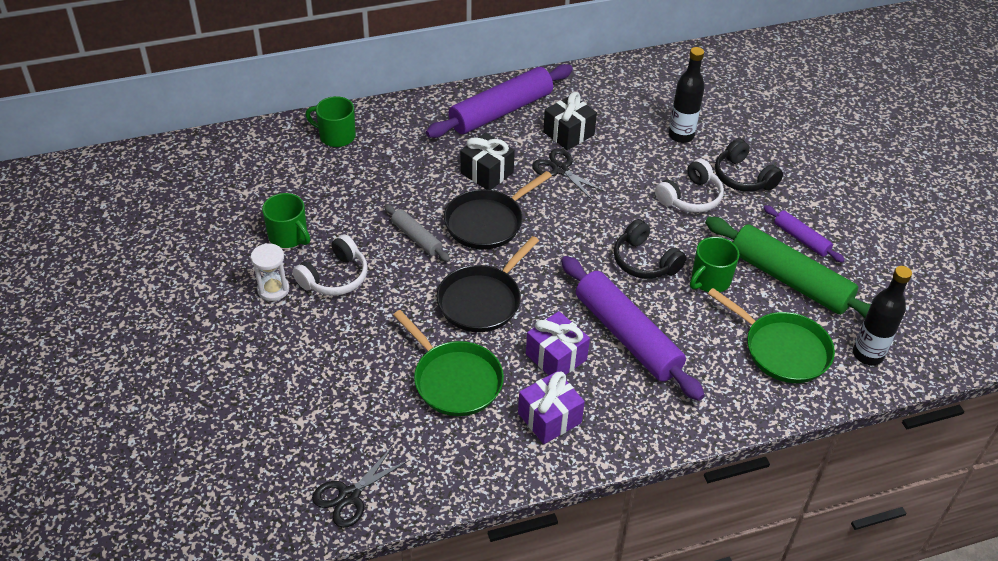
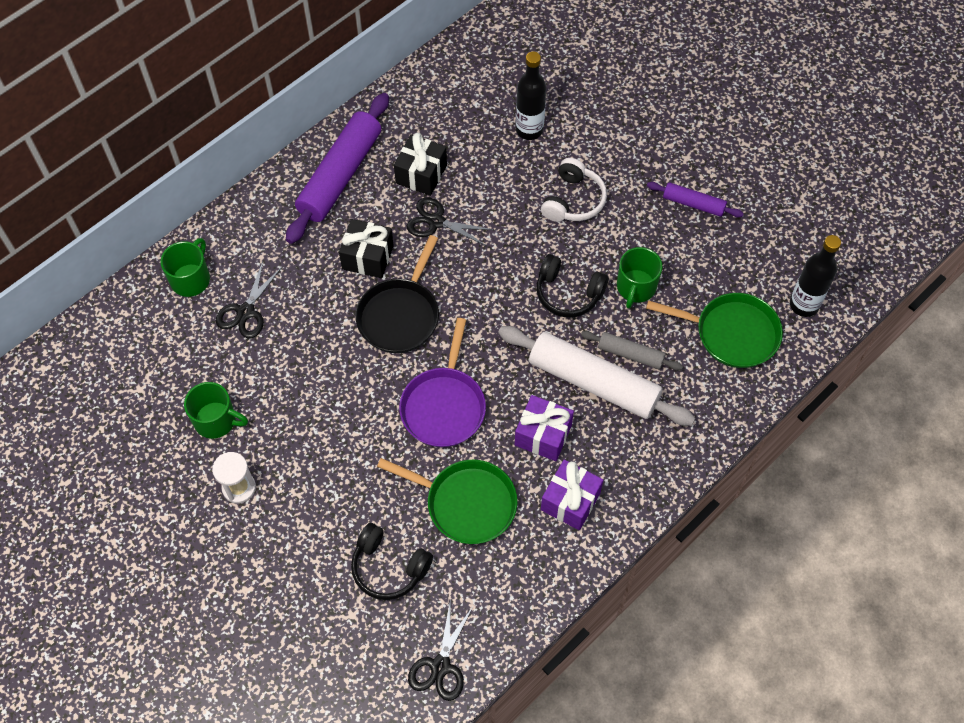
camera: 25 degrees left, 15 degrees up
(335, 277) = (290, 446): white headphones -> none
(336, 136) = (191, 279): green mug -> green mug turned 120 degrees clockwise
(363, 173) = (245, 312): none -> black scissors
(416, 238) = (342, 364): grey rolling pin -> grey rolling pin (630, 354)
(482, 300) = (444, 406): black pan -> purple pan
(627, 336) = (593, 382): purple rolling pin -> white rolling pin
(743, 177) = (609, 155): black headphones -> black headphones (389, 567)
(789, 280) = (704, 255): green rolling pin -> none

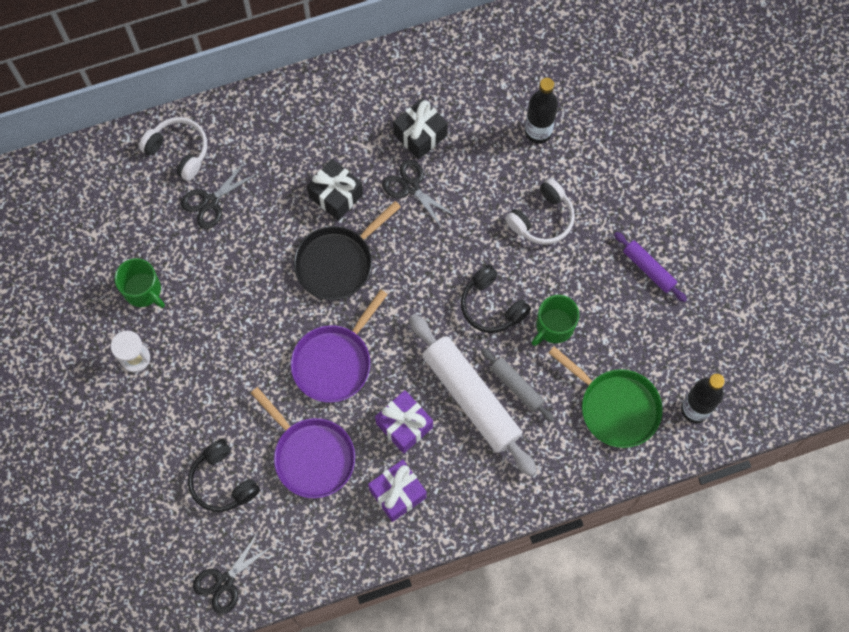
camera: 25 degrees right, 10 degrees up
(191, 279) = (178, 151): green mug -> white headphones
(340, 175) = (349, 106): purple rolling pin -> none
(466, 503) = (311, 456): green pan -> purple pan

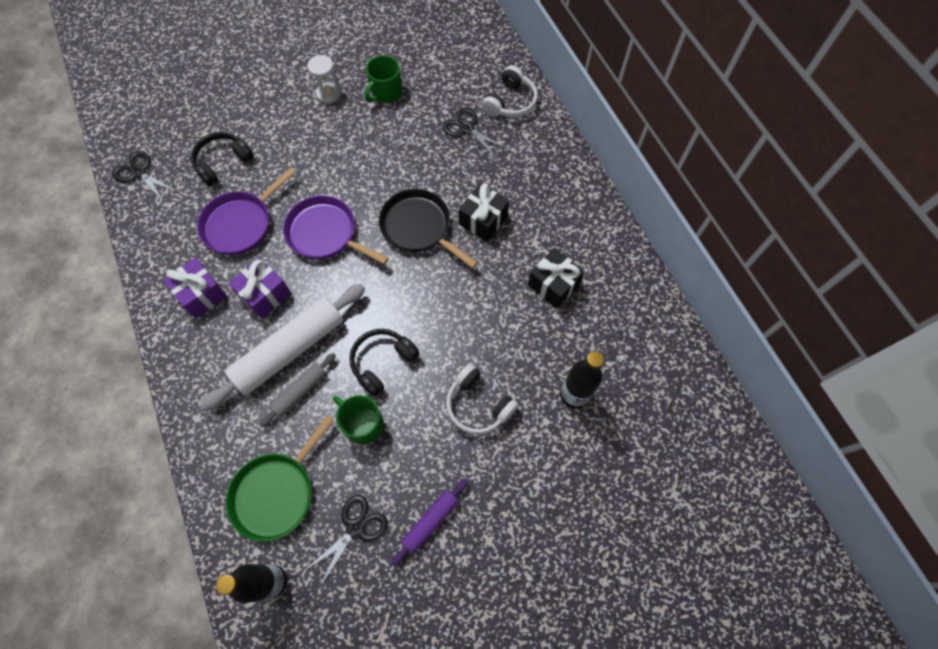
camera: 85 degrees right, 5 degrees down
(411, 187) = (498, 281): black scissors -> black scissors (356, 528)

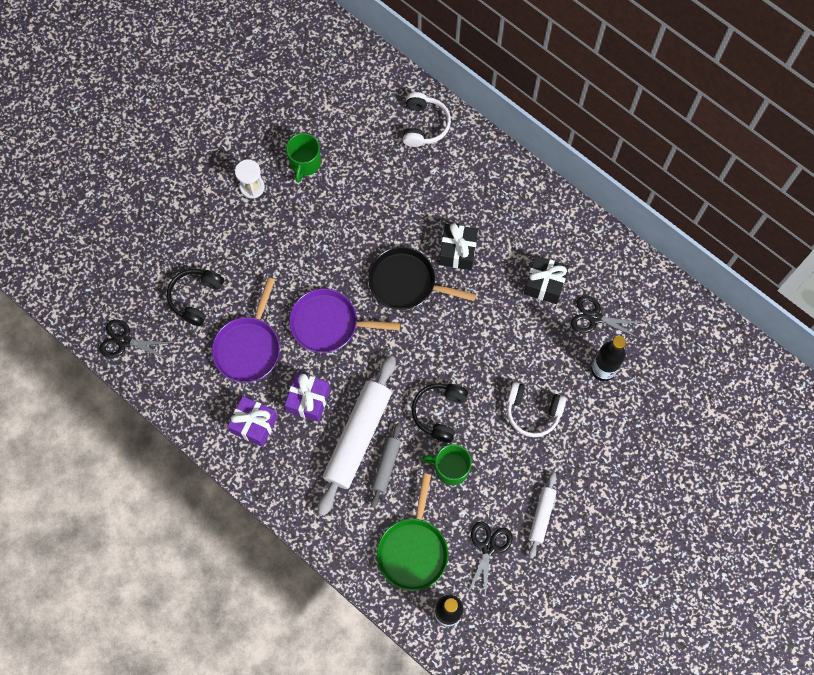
camera: 25 degrees left, 5 degrees up
(430, 521) = (541, 516): purple rolling pin -> white rolling pin
(467, 128) = (399, 168): black scissors -> black scissors (594, 317)

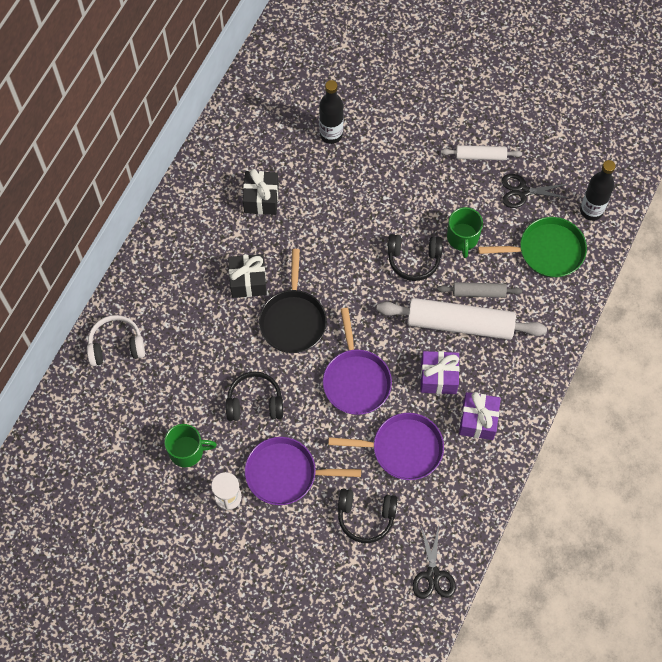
camera: 105 degrees left, 5 degrees down
(258, 239) = (285, 473): none -> purple pan
(333, 229) = (255, 402): none -> black headphones
(533, 412) = (388, 182): white headphones -> none
(594, 317) = (282, 151): black scissors -> none

